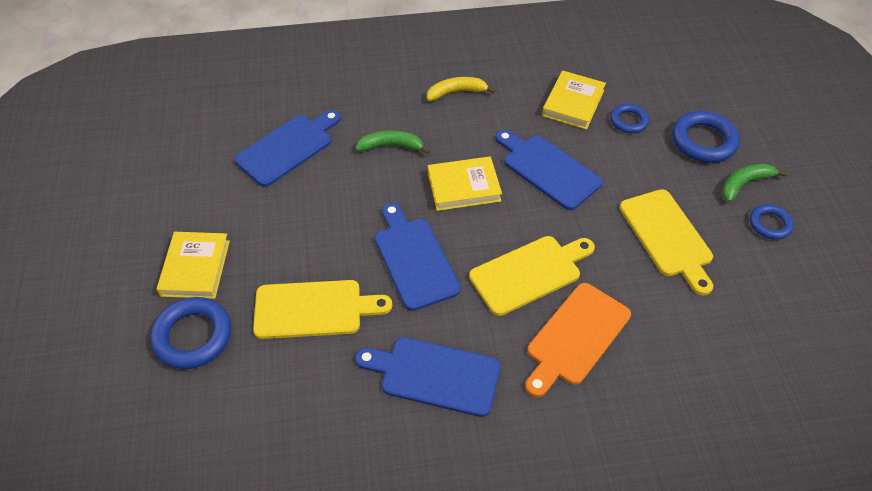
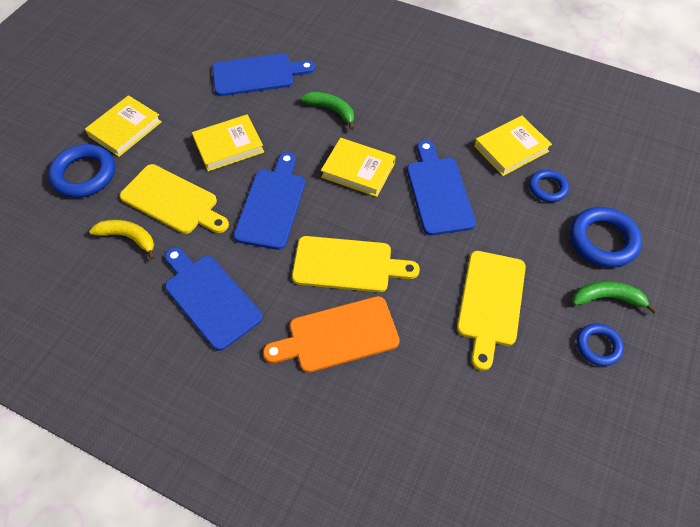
camera: 35 degrees right, 5 degrees up
(321, 228) = (228, 146): none -> yellow book
(456, 92) = (420, 93): yellow banana -> yellow banana (128, 238)

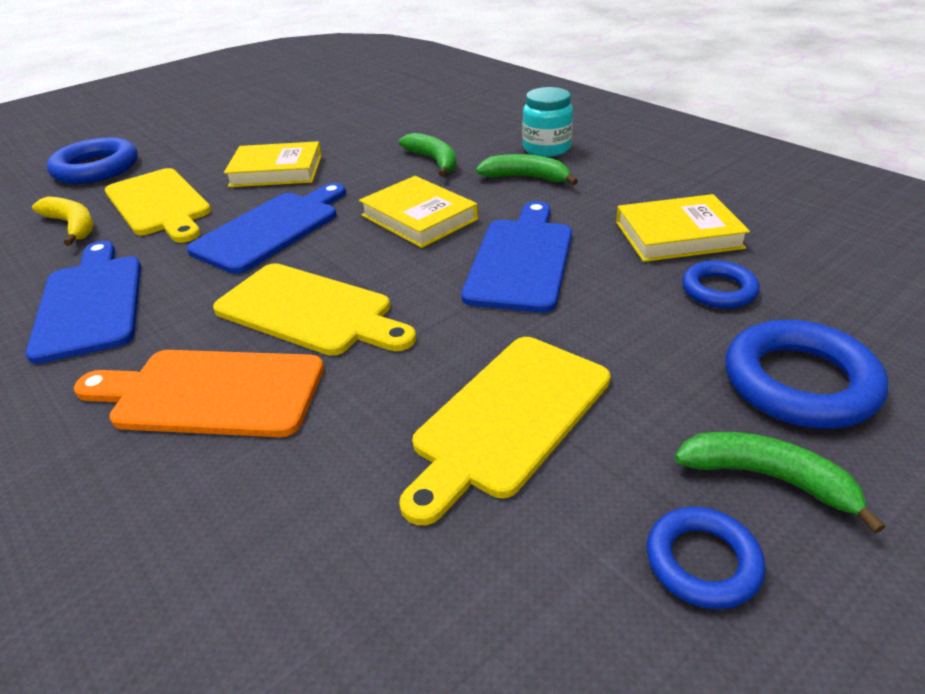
camera: 25 degrees right, 20 degrees down
(125, 129) = (181, 142): yellow book -> none
(257, 75) = (370, 123): blue cutting board -> none
(397, 81) = (546, 148): none -> turquoise jar
(401, 115) = (526, 177): none -> green banana

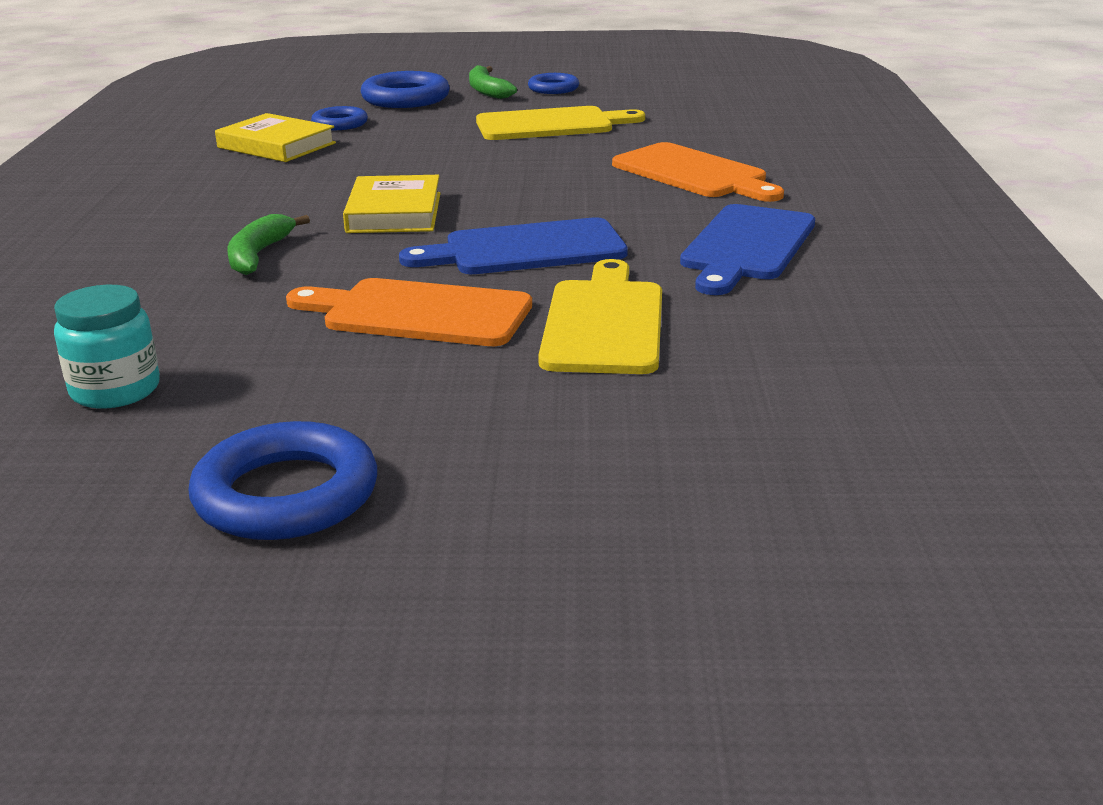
camera: 140 degrees left, 10 degrees down
(73, 226) = (728, 334): yellow banana -> none
(96, 168) = (639, 434): blue ring -> blue ring (286, 494)
(276, 171) = (419, 313): yellow book -> orange cutting board
(309, 311) = (582, 188): yellow cutting board -> none
(521, 260) = (396, 166): blue cutting board -> none
(526, 177) = (241, 209): green banana -> none
(546, 148) = (147, 225): turquoise jar -> turquoise jar (115, 390)

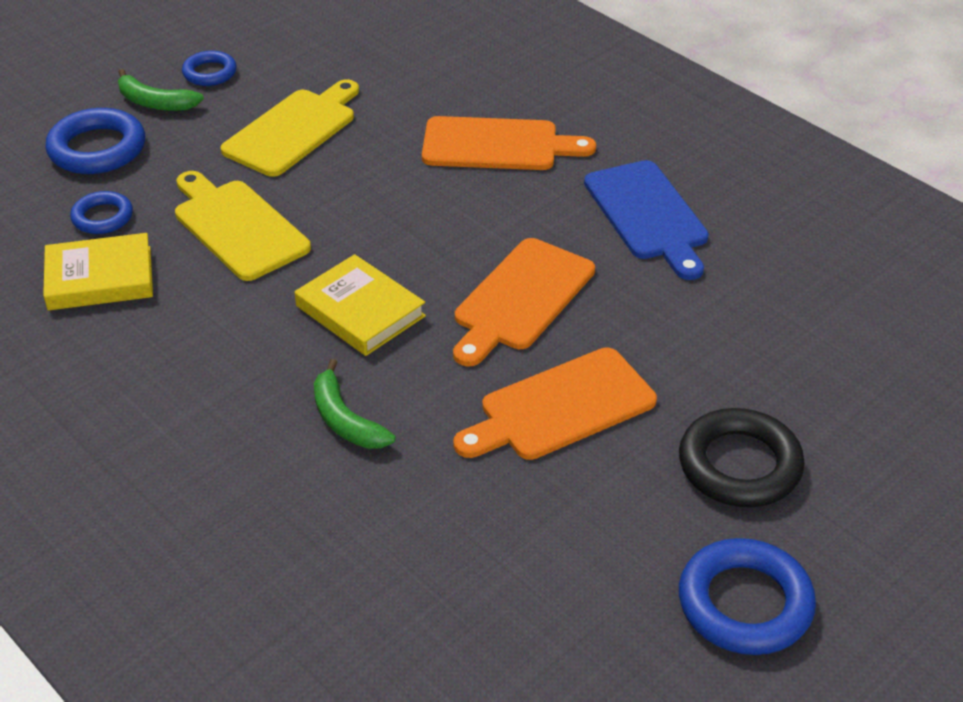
camera: 45 degrees left, 15 degrees up
(115, 390) = (501, 608): turquoise jar -> none
(488, 412) = (739, 465): none -> black ring
(526, 249) = (521, 299): blue cutting board -> orange cutting board
(604, 323) = (680, 344): yellow cutting board -> yellow cutting board (238, 227)

